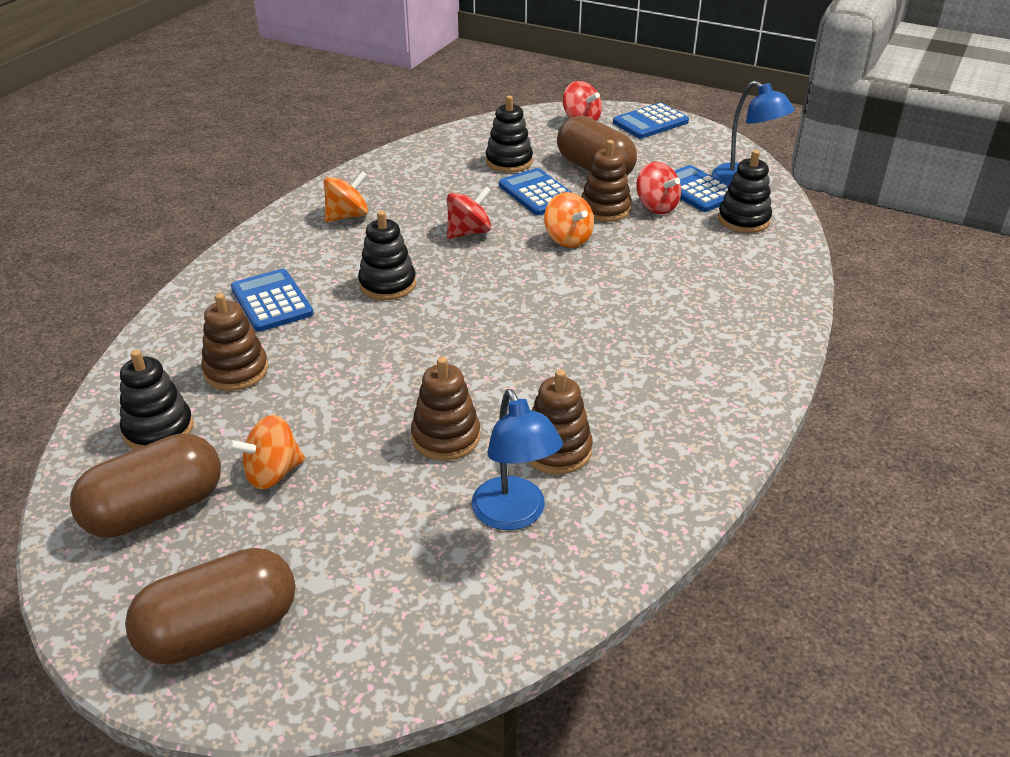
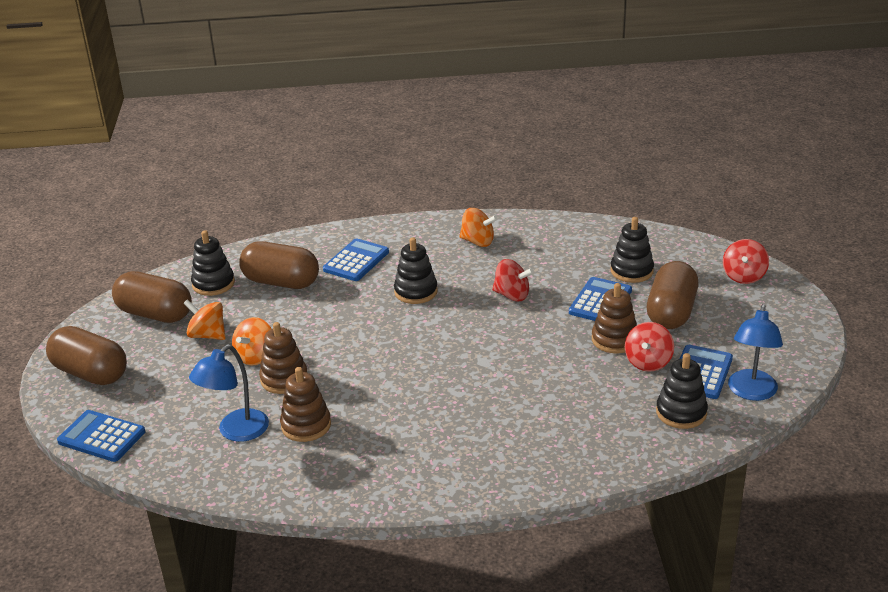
camera: 60 degrees right, 5 degrees down
(236, 371) = (281, 282): brown stacking toy -> brown capsule
(568, 239) = (551, 339): orange spinning top -> orange spinning top (256, 356)
(650, 122) = (791, 310): blue calculator -> blue calculator (102, 437)

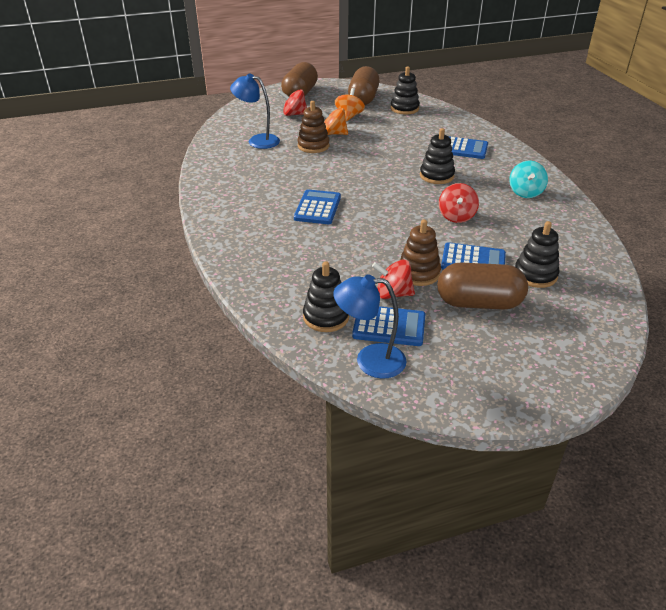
camera: 75 degrees right, 5 degrees up
(102, 437) = (245, 107): blue calculator -> blue calculator (318, 208)
(281, 282) = (419, 128): brown capsule -> none
(306, 425) = (268, 160): brown stacking toy -> none
(478, 241) = (525, 192): orange spinning top -> turquoise spinning top
(744, 276) = (576, 350): red spinning top -> red spinning top (294, 114)

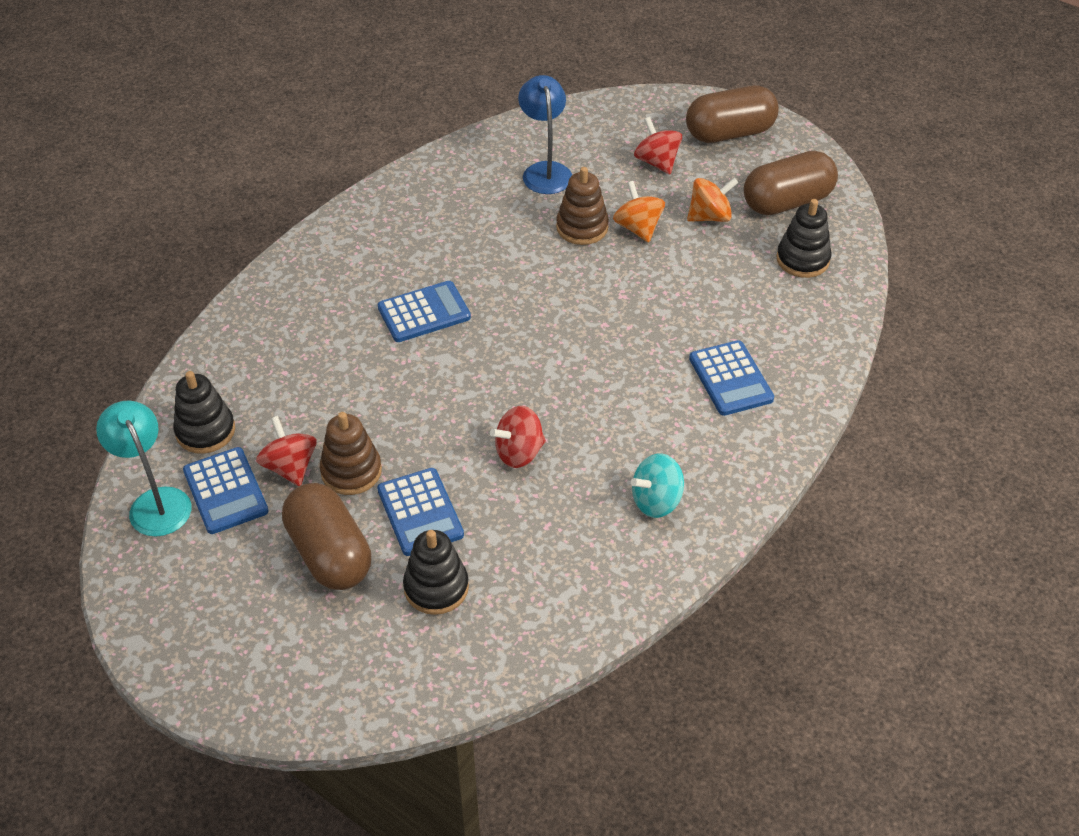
camera: 55 degrees right, 10 degrees up
(370, 360) = (155, 502): blue lamp -> turquoise lamp
(436, 176) = (616, 386): black stacking toy -> none

